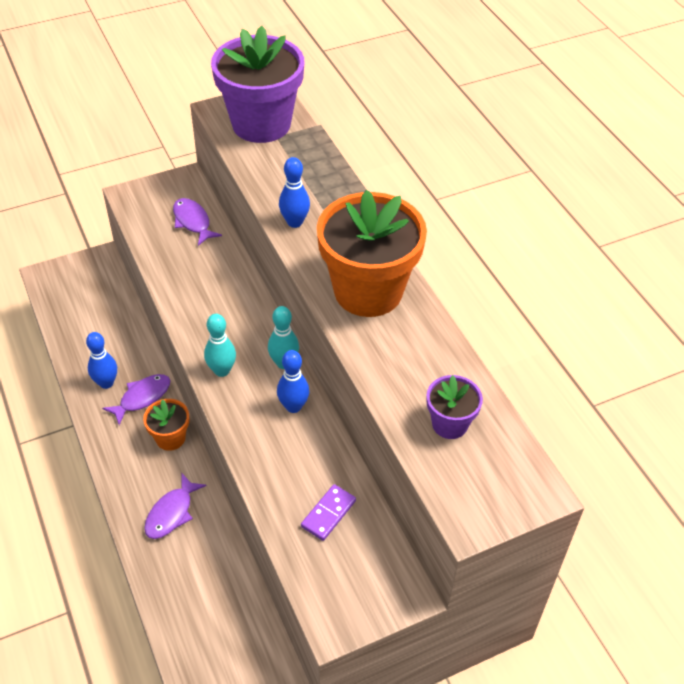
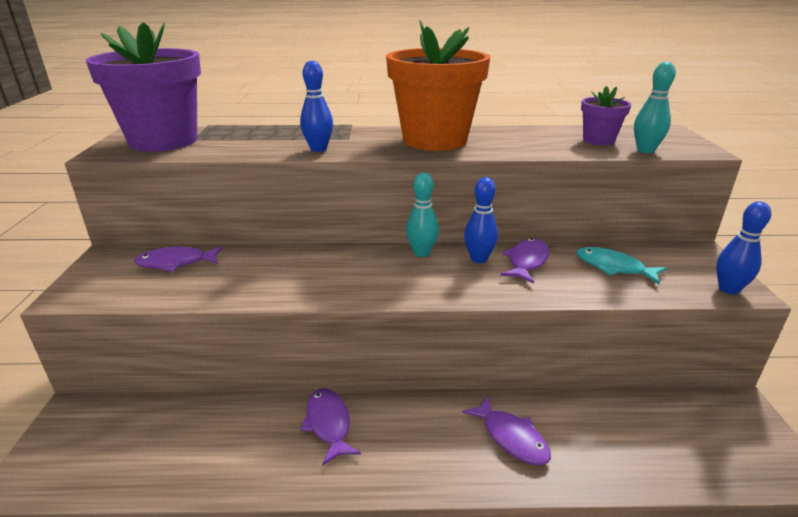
camera: 65 degrees left, 20 degrees down
(106, 383) = (279, 454): blue bowling pin -> blue bowling pin (728, 289)
(170, 438) = (404, 413): orange flower pot -> none
(222, 370) = (406, 287): turquoise bowling pin -> turquoise bowling pin (645, 150)
(306, 443) = (526, 261): none -> purple fish
(328, 514) = (613, 267): purple domino -> turquoise fish

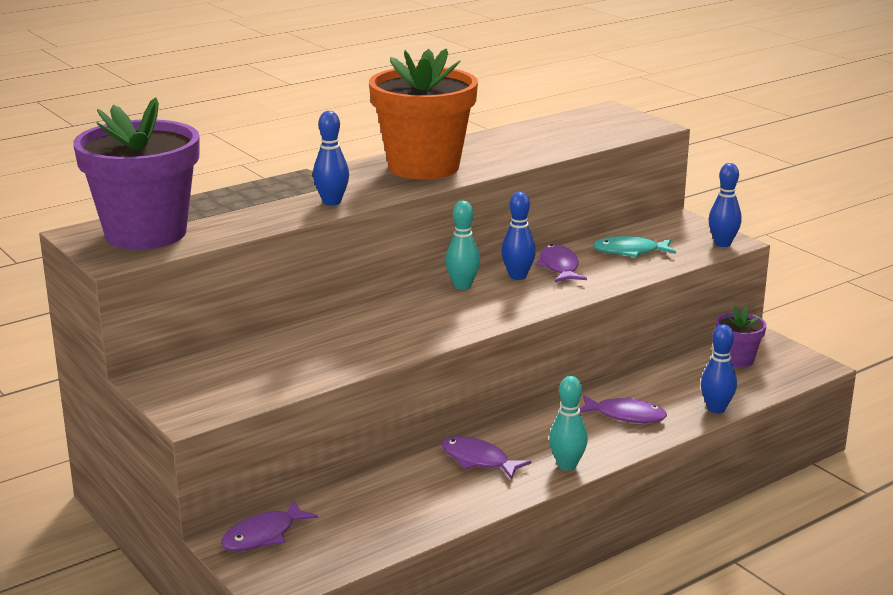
camera: 35 degrees left, 5 degrees down
(176, 263) = (242, 363): purple fish -> purple fish (263, 535)
(598, 140) = (565, 134): purple flower pot -> purple flower pot (737, 359)
(619, 477) = (716, 409): none -> blue bowling pin
(645, 150) = (613, 136): turquoise bowling pin -> turquoise bowling pin (567, 465)

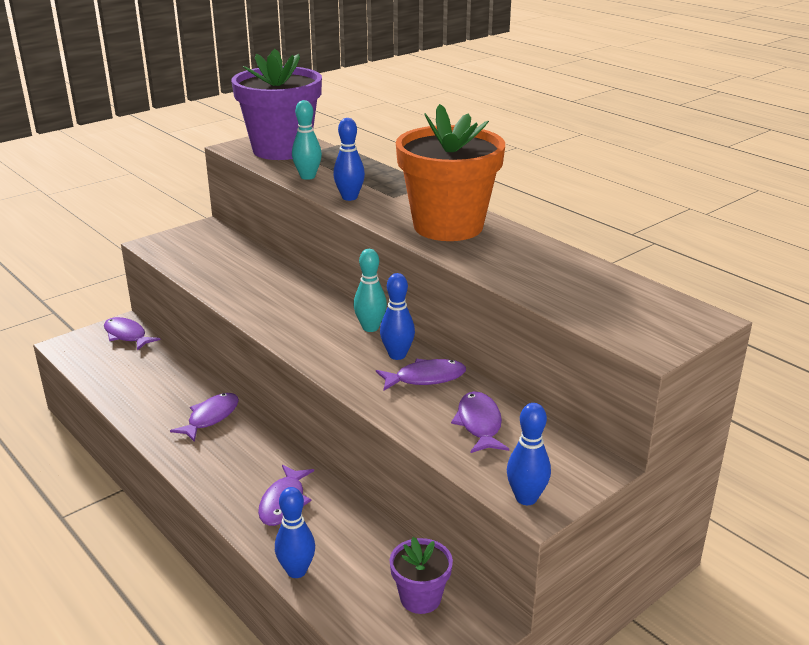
camera: 85 degrees right, 5 degrees up
(567, 465) = (194, 465): turquoise bowling pin -> turquoise bowling pin (307, 177)
(630, 251) = (479, 424): turquoise fish -> purple fish

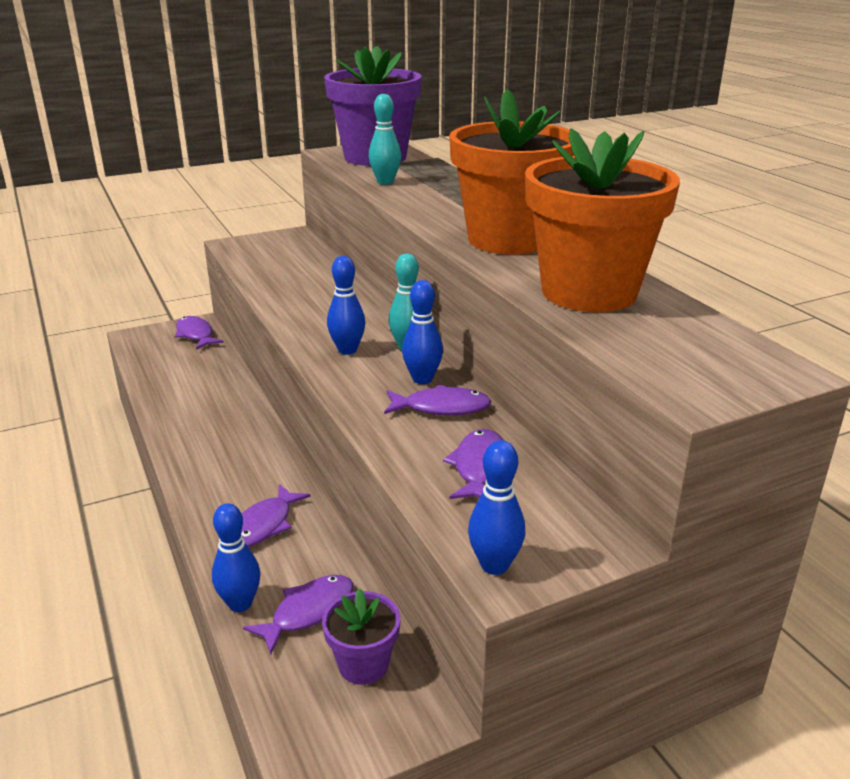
camera: 15 degrees right, 0 degrees up
(211, 417) = (234, 424): purple fish -> purple fish (308, 612)
(349, 197) = (416, 204): blue bowling pin -> blue bowling pin (347, 350)
(536, 269) = (589, 292): none -> orange flower pot

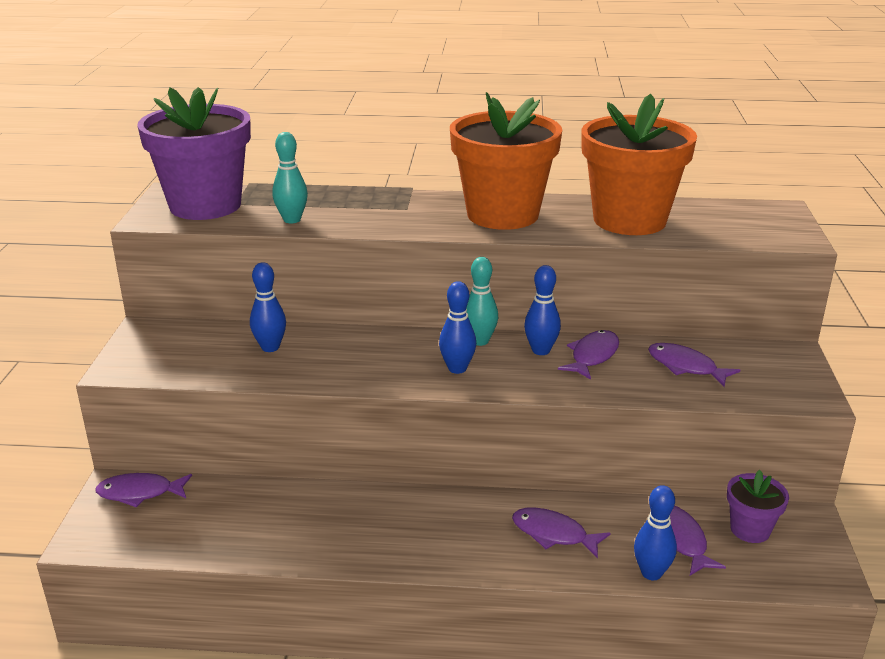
camera: 60 degrees left, 0 degrees up
(264, 525) = (553, 534): purple fish -> purple fish turned 150 degrees clockwise
(494, 565) = (799, 396): blue bowling pin -> blue bowling pin (270, 347)

